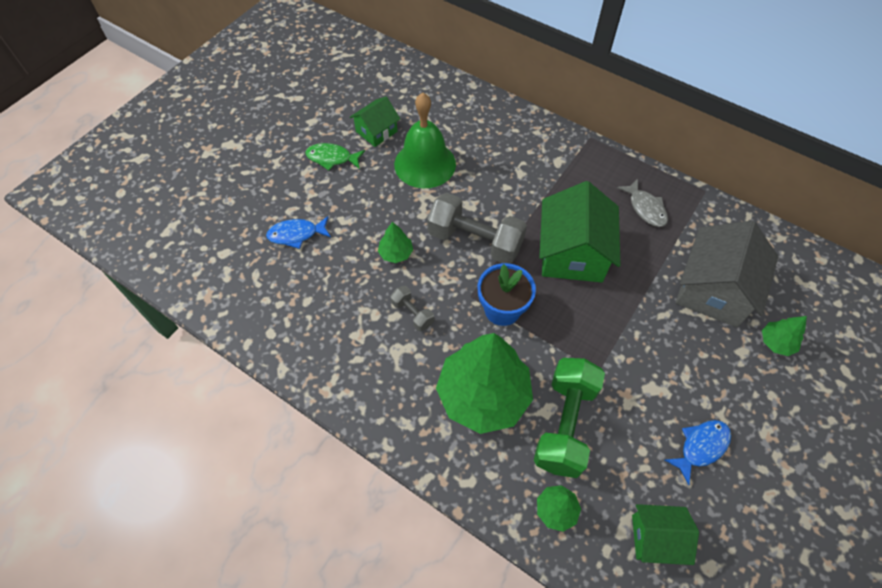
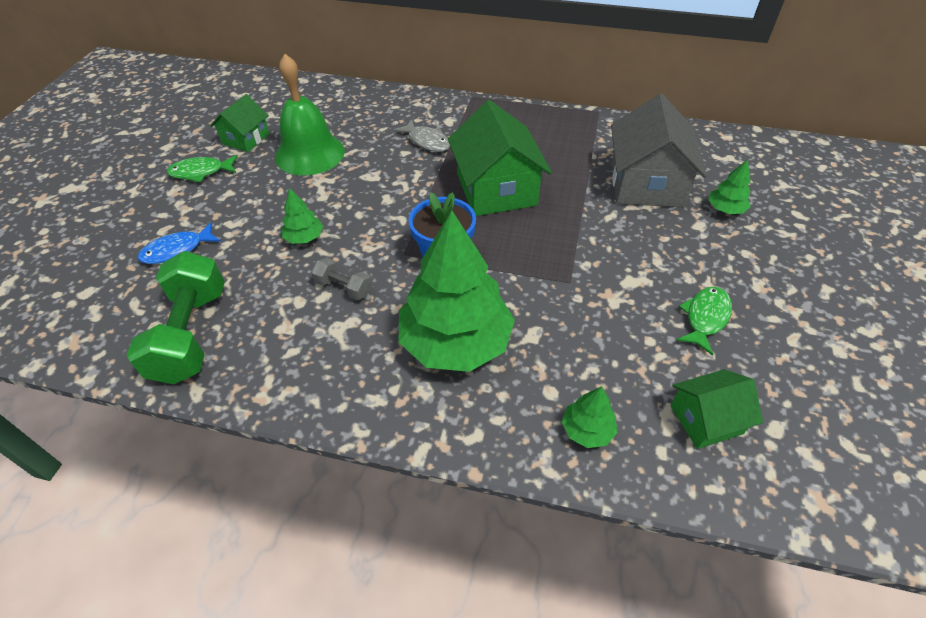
camera: 20 degrees left, 10 degrees down
(475, 241) = (389, 204): grey dumbbell -> none
(564, 424) = (557, 342): green dumbbell -> green dumbbell (191, 334)
(645, 208) = (550, 137): grey fish -> grey fish (427, 141)
(700, 447) = (705, 318): blue fish -> green fish

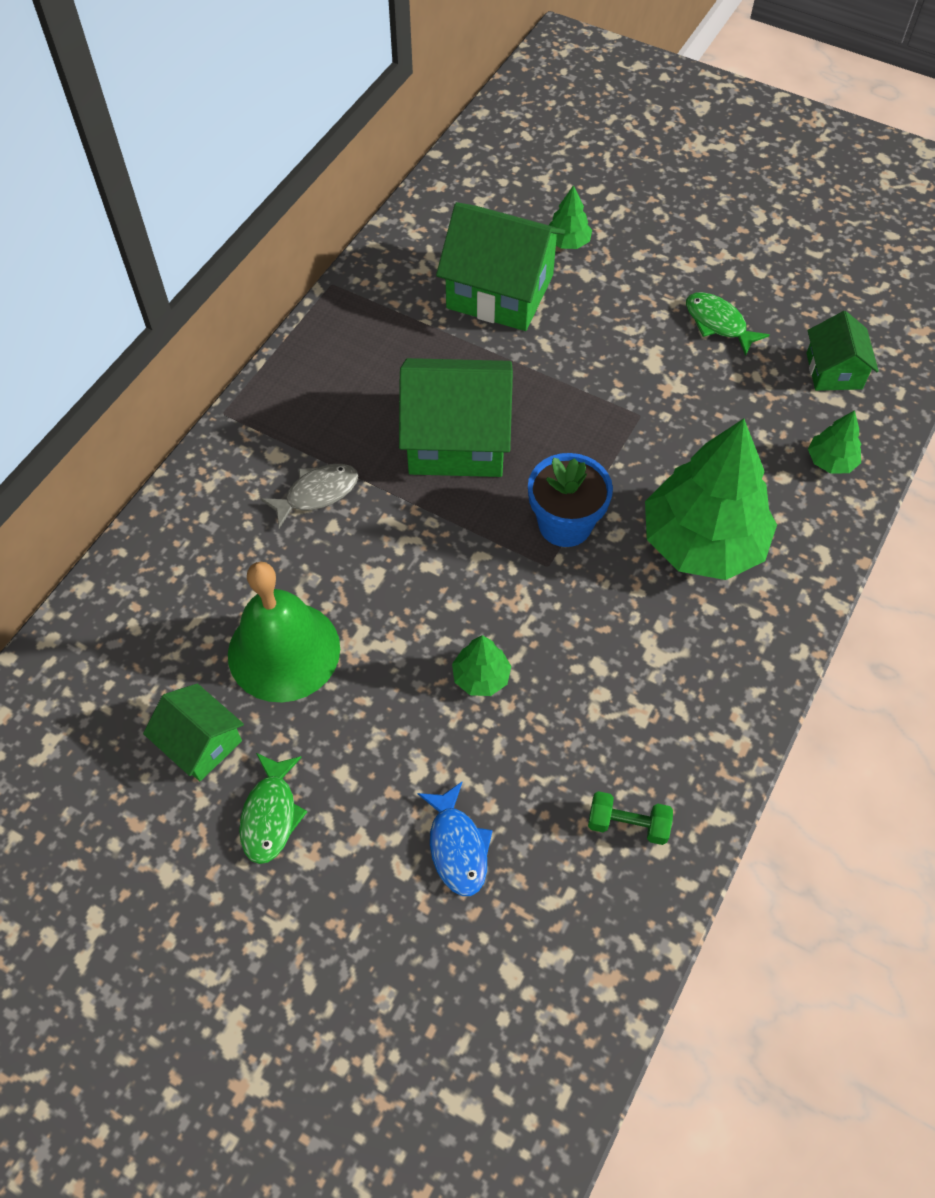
camera: 75 degrees left, 10 degrees up
(191, 334) = (627, 824): green dumbbell -> green dumbbell, size x0.48
(343, 288) = (590, 641): grey dumbbell -> none
(646, 184) = (500, 292): grey house -> green house

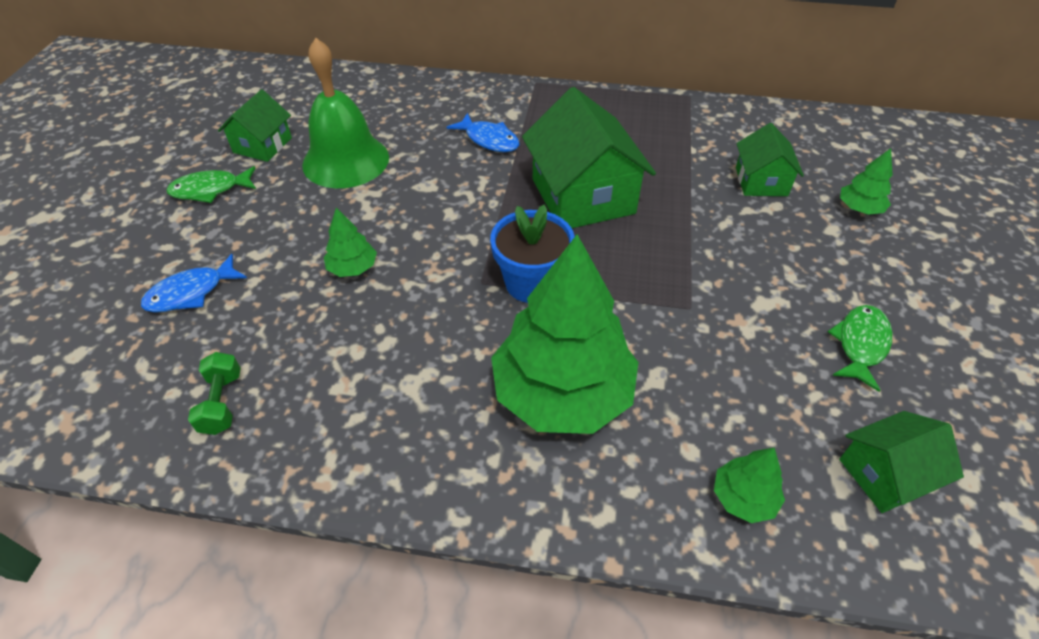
camera: 70 degrees right, 10 degrees down
(317, 493) = (489, 140): grey fish -> blue fish
(500, 292) = (761, 181): green house -> green house, size x0.56

